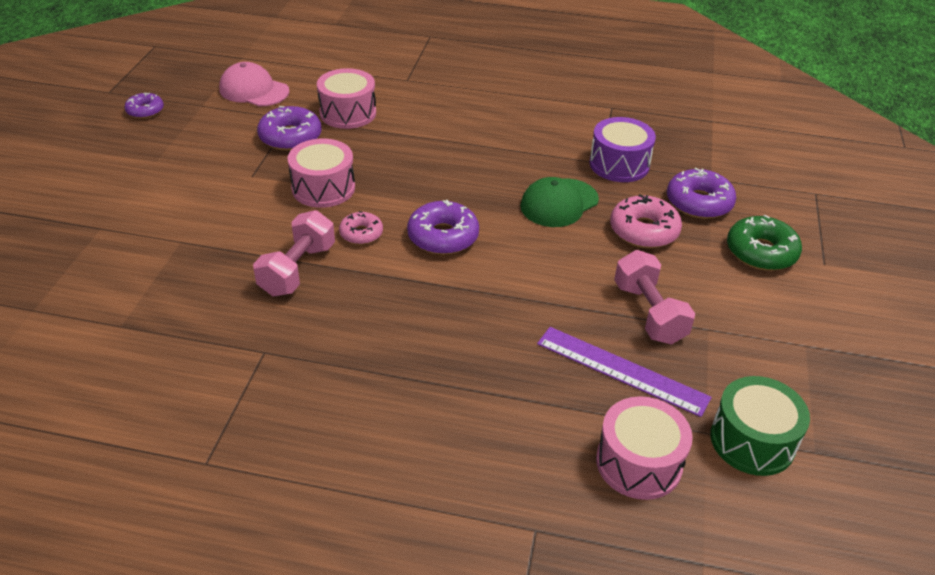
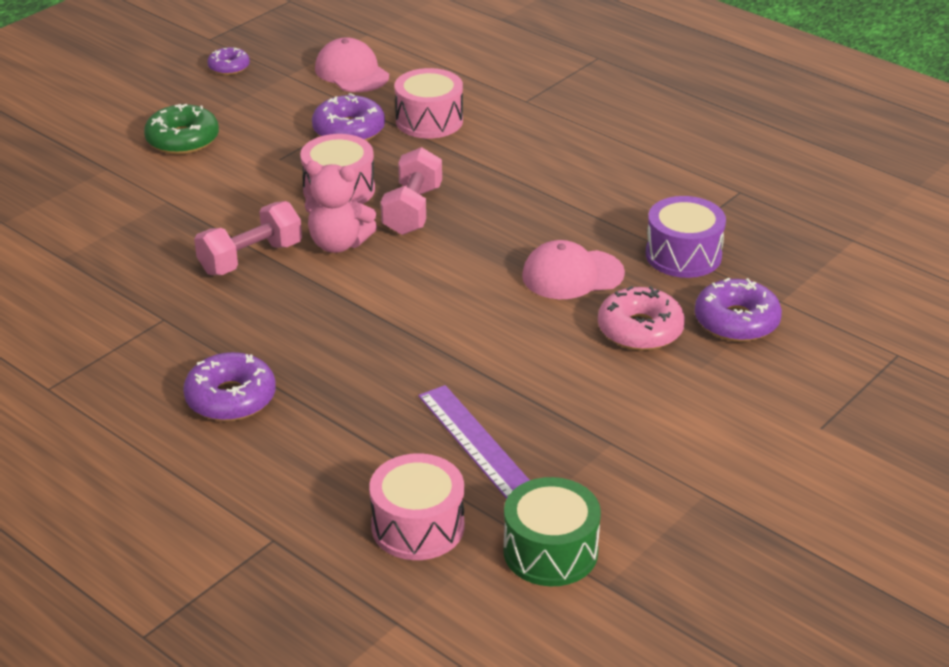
camera: 30 degrees right, 5 degrees down
(361, 234) = (338, 244): pink donut -> pink teddy bear
(443, 237) = (417, 271): purple donut -> purple donut (231, 398)
(559, 203) = (572, 275): green cap -> pink cap
(649, 313) = (562, 408): pink dumbbell -> pink dumbbell (412, 210)
(761, 252) = (755, 392): green donut -> green donut (182, 140)

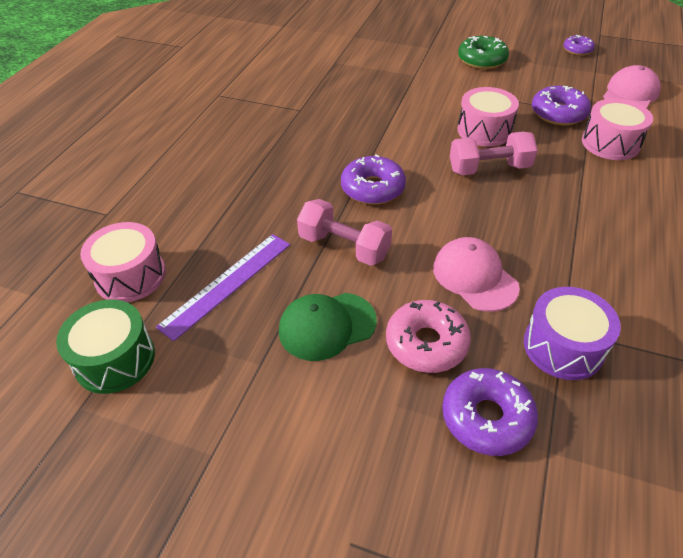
camera: 70 degrees right, 10 degrees up
(231, 398) = (236, 156): purple donut -> purple donut (372, 188)
(250, 258) = (380, 120): pink dumbbell -> pink dumbbell (344, 247)
(338, 244) = (422, 149): pink teddy bear -> none
(584, 387) = (327, 326): none -> green cap

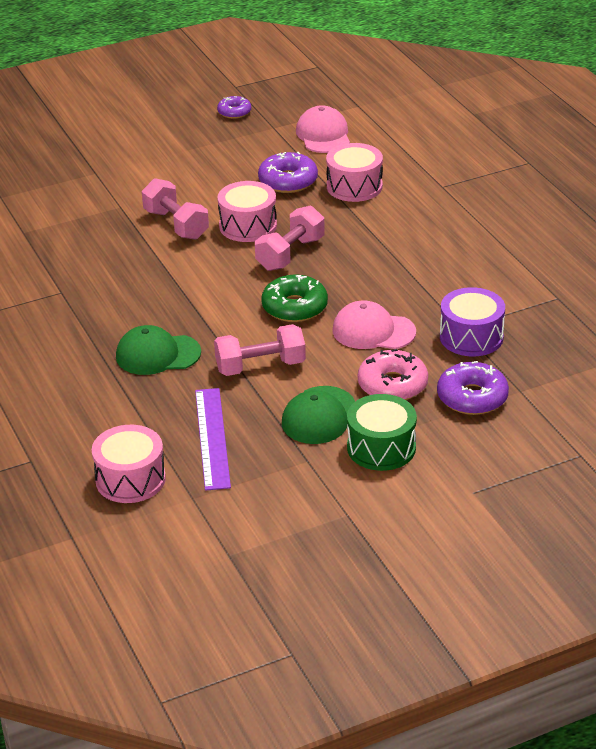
camera: 45 degrees left, 10 degrees down
(115, 359) = (207, 522): green drum -> green drum (381, 448)
(290, 189) = (157, 354): none -> green cap
(372, 188) = (222, 317): purple donut -> none
(434, 104) = (176, 224): none -> pink dumbbell
(482, 60) = (162, 162): green donut -> green donut (294, 307)

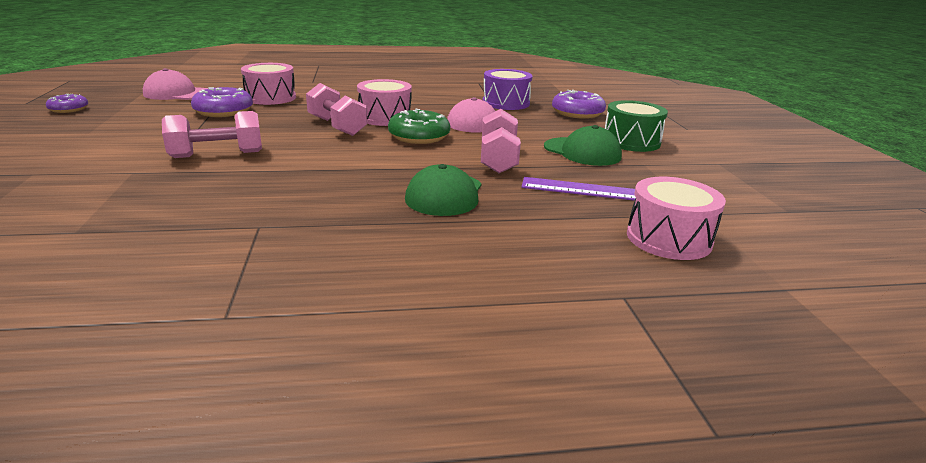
camera: 75 degrees left, 10 degrees down
(248, 226) = (269, 132): pink drum -> pink drum (385, 117)
(392, 385) = (551, 127): pink donut -> none

